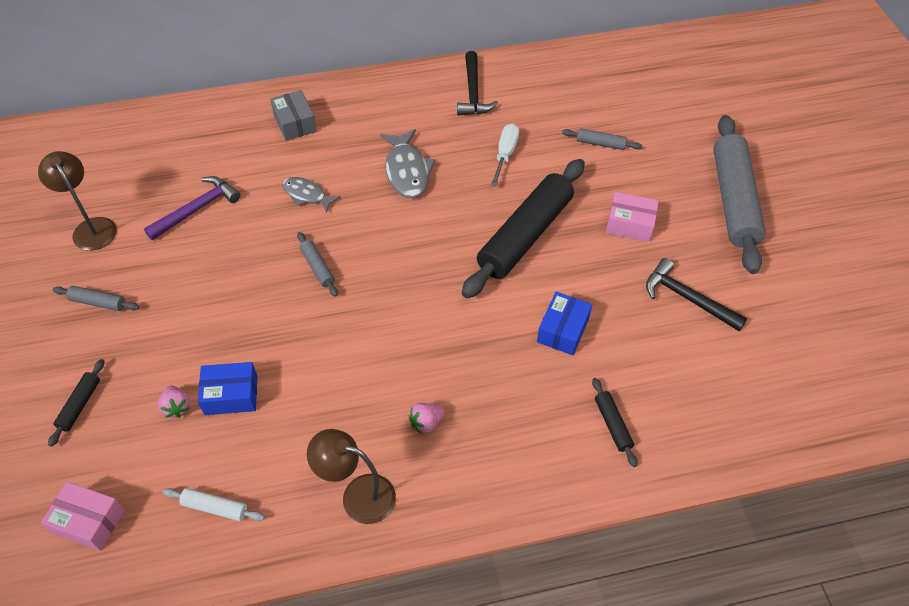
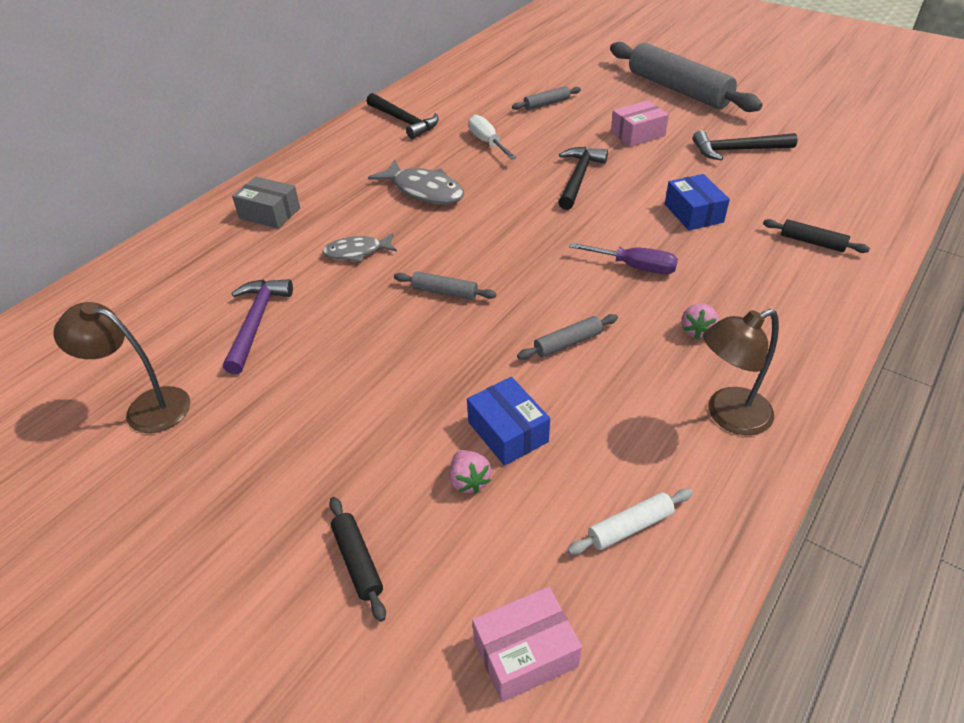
camera: 40 degrees left, 10 degrees down
(98, 302) = (248, 461): grey rolling pin -> grey rolling pin (568, 343)
(177, 407) = (469, 481): pink strawberry -> pink strawberry turned 45 degrees clockwise
(231, 395) = (508, 432): blue box -> blue box turned 75 degrees counterclockwise
(456, 342) = (634, 267): none -> purple screwdriver
(525, 235) = (578, 178): black rolling pin -> black hammer

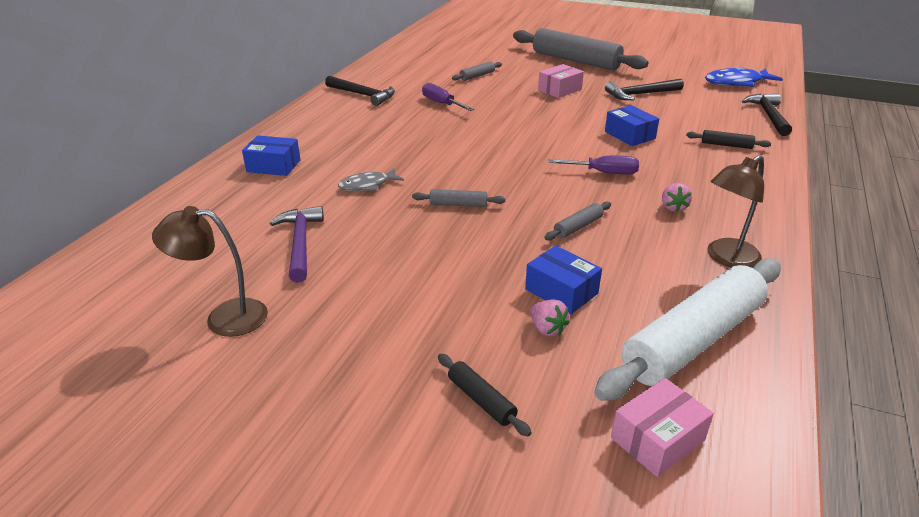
camera: 15 degrees left, 10 degrees down
(269, 213) = (273, 166): grey box -> blue box
(424, 191) = (405, 139): grey fish -> none
(487, 142) = (442, 103): white screwdriver -> purple screwdriver
(578, 178) = (528, 120): black hammer -> black hammer (768, 115)
(630, 527) = (693, 340): white rolling pin -> white rolling pin, size x2.43
(875, 143) = (736, 83): none -> blue fish

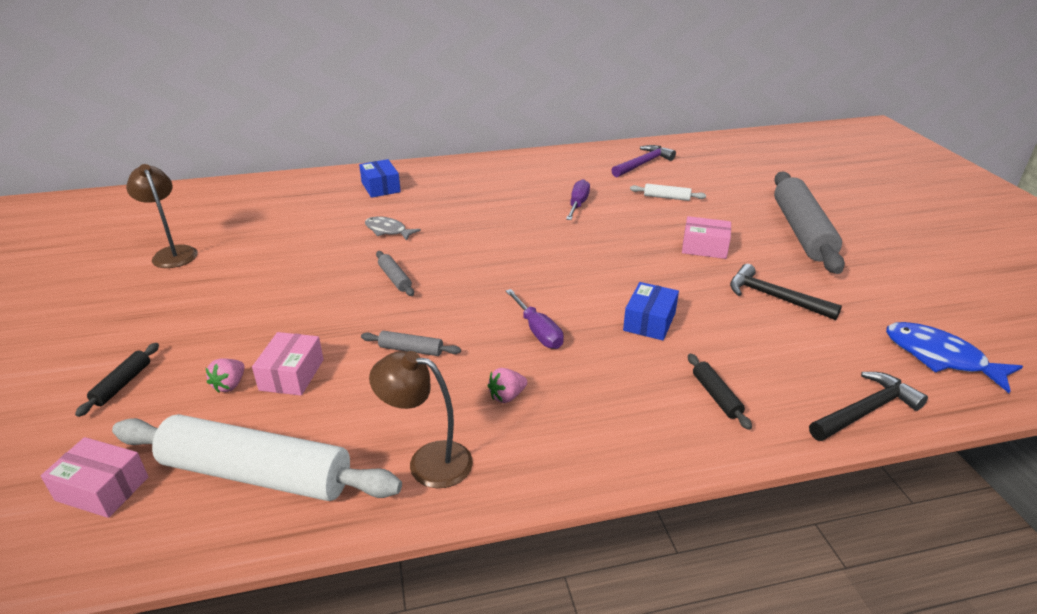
camera: 55 degrees right, 0 degrees up
(300, 243) = (280, 240): purple hammer -> purple hammer (643, 164)
(363, 95) = (545, 169): black hammer -> none
(477, 76) = (666, 197): grey rolling pin -> white rolling pin
(561, 291) = (292, 375): blue box -> pink box

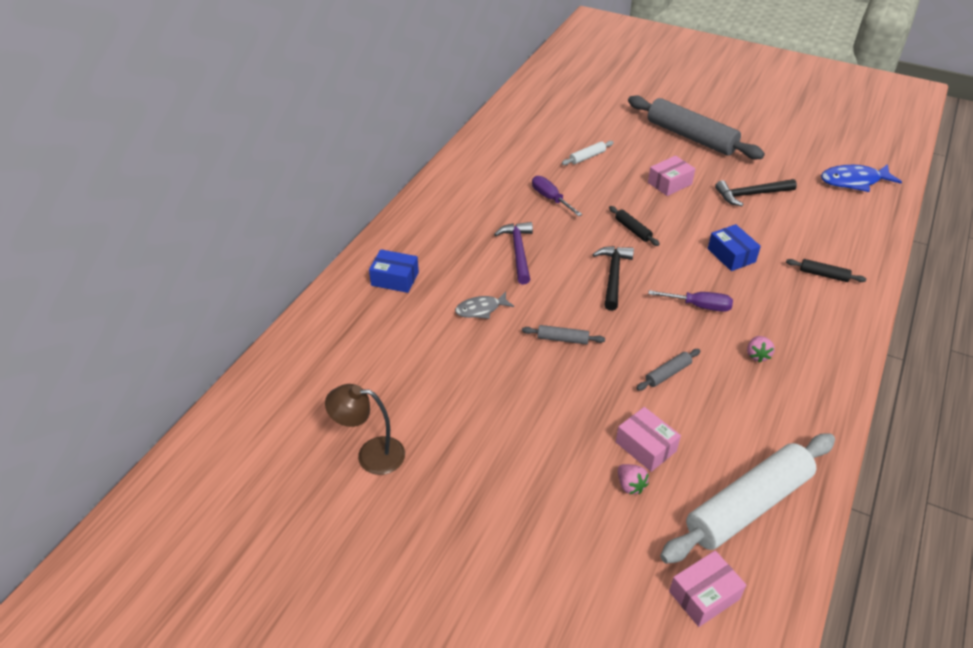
camera: 50 degrees left, 10 degrees up
(122, 384) = (573, 550): black rolling pin -> black rolling pin (632, 230)
(428, 461) = (793, 419): brown lamp -> none
(643, 164) = (524, 136): purple hammer -> purple hammer (518, 252)
(866, 411) = (875, 234): black hammer -> black hammer (613, 276)

